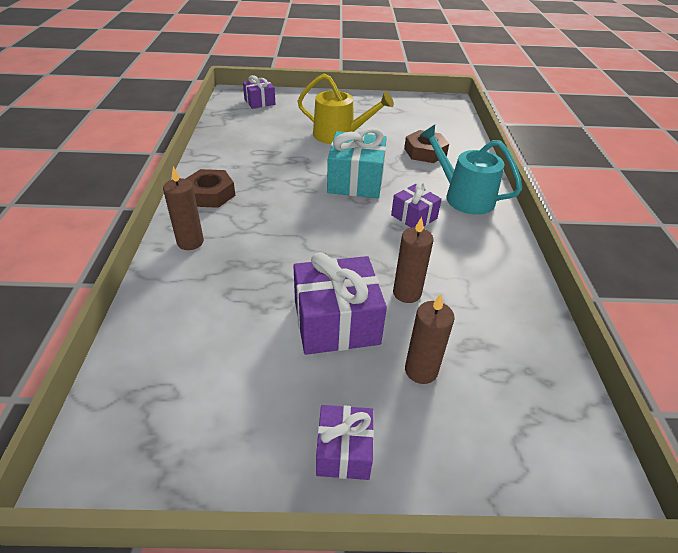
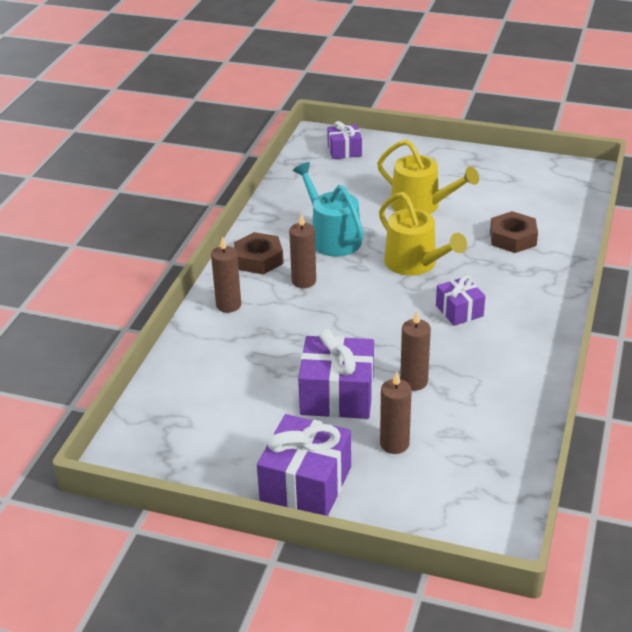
camera: 20 degrees right, 5 degrees down
(260, 209) = (304, 281): none -> brown candle
(344, 451) = (306, 484): purple gift -> purple gift, size x1.72
(355, 181) = (415, 263): turquoise gift -> yellow watering can
(464, 197) = (527, 297): turquoise watering can -> turquoise watering can (332, 238)

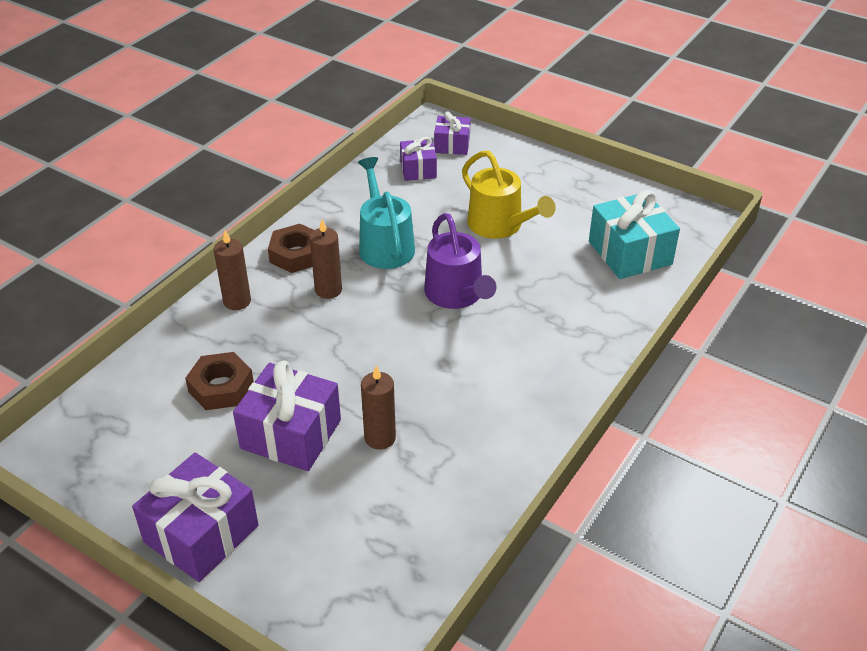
camera: 15 degrees right, 5 degrees up
(394, 444) = (319, 509): brown candle -> none
(415, 263) = (456, 294): yellow watering can -> purple watering can
(459, 311) = (474, 362): purple gift -> purple gift (418, 169)
(512, 238) = (580, 286): brown nut -> brown nut (221, 387)
(539, 206) = (630, 253): none -> turquoise gift

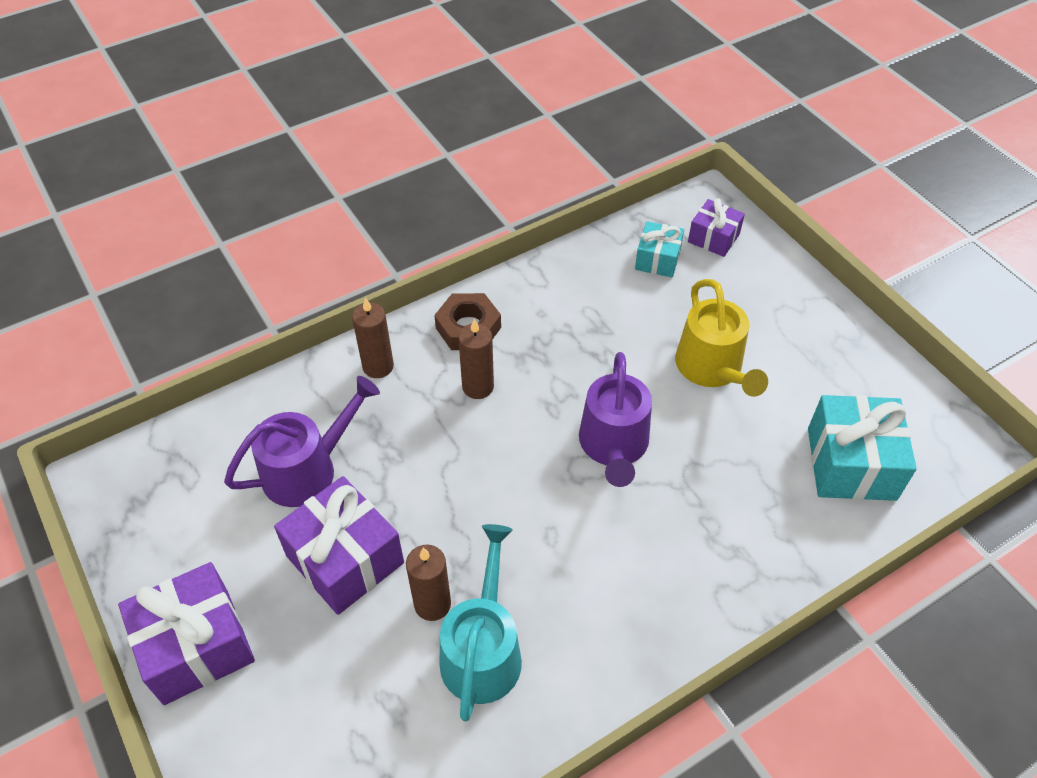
camera: 25 degrees right, 10 degrees up
(221, 387) = (307, 470): brown nut -> purple watering can
(385, 245) = (568, 349): turquoise watering can -> turquoise watering can (483, 651)
(418, 169) = (657, 259): purple gift -> turquoise gift

